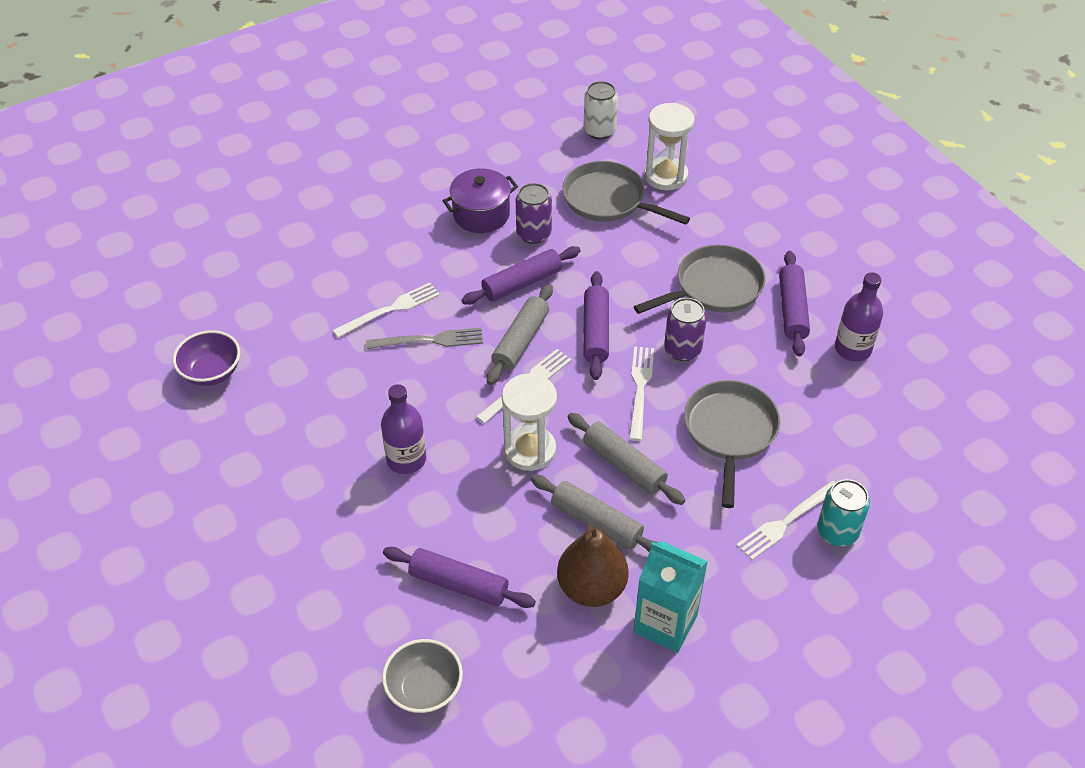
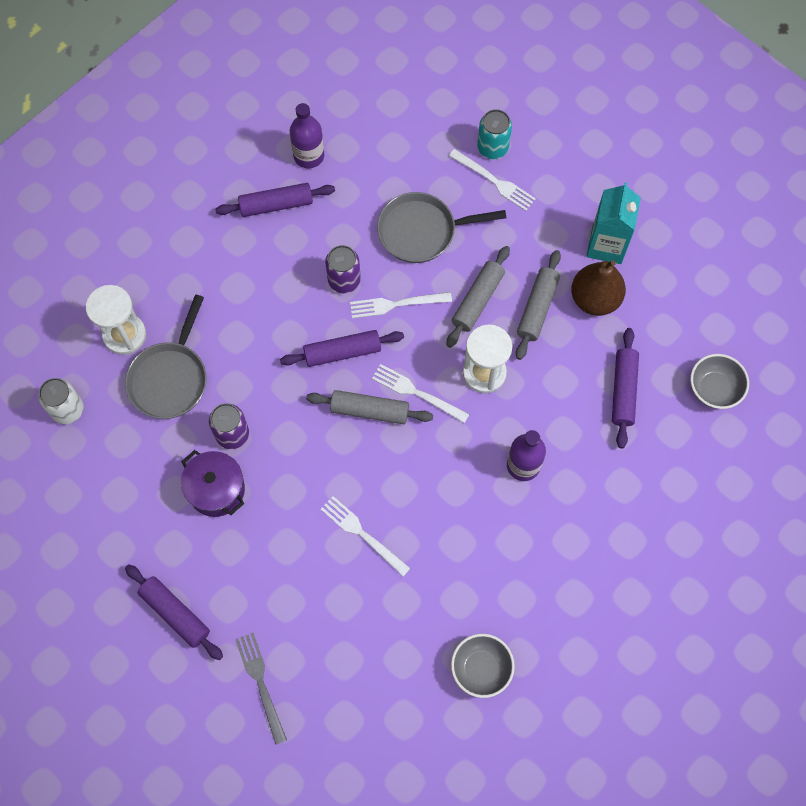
camera: 105 degrees left, 20 degrees up
(211, 372) = (481, 668): purple bowl -> grey bowl
(430, 340) = (390, 487): grey fork -> grey fork (261, 683)
(522, 283) = (299, 428): purple rolling pin -> purple rolling pin (175, 613)
(714, 287) = (264, 268): grey pan -> none

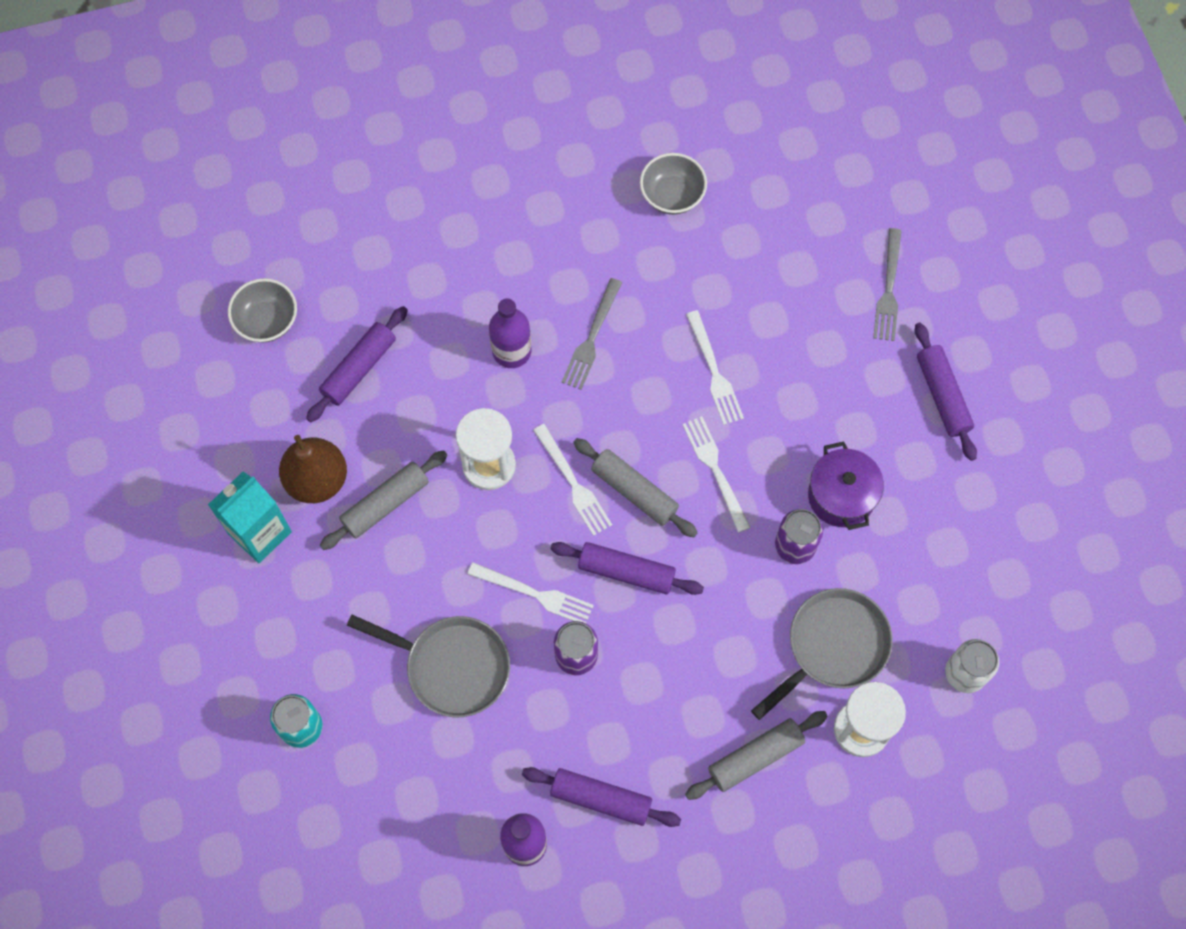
camera: 150 degrees left, 0 degrees up
(470, 509) = (591, 338): none -> grey fork
(477, 300) = (443, 549): grey rolling pin -> grey rolling pin (755, 757)
(494, 181) = (329, 682): white fork -> white fork (715, 469)

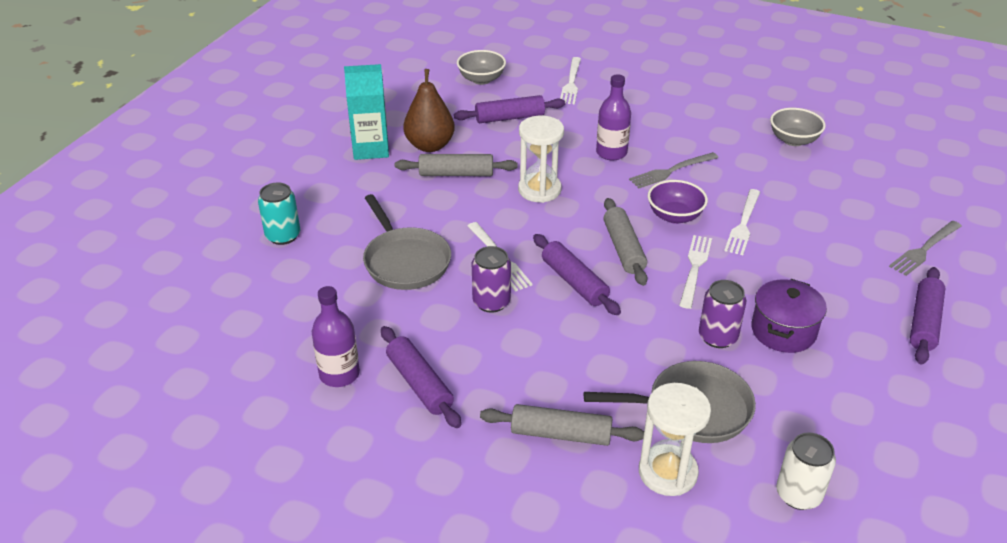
camera: 40 degrees right, 30 degrees down
(573, 483) = (585, 224): white fork -> white fork (571, 83)
(645, 407) = (674, 216): none -> purple bowl

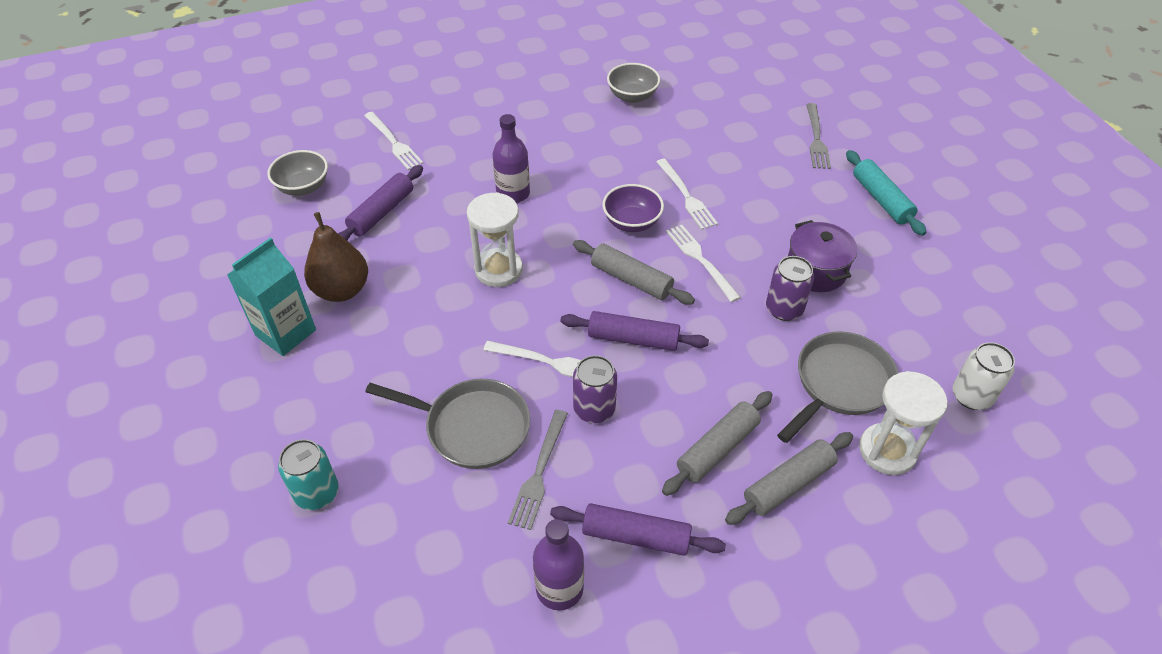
camera: 45 degrees left, 10 degrees up
(456, 174) = (405, 303): grey rolling pin -> grey rolling pin (717, 449)
(671, 171) = (580, 181): grey fork -> grey fork (539, 472)
(924, 322) = (881, 199): purple rolling pin -> turquoise rolling pin

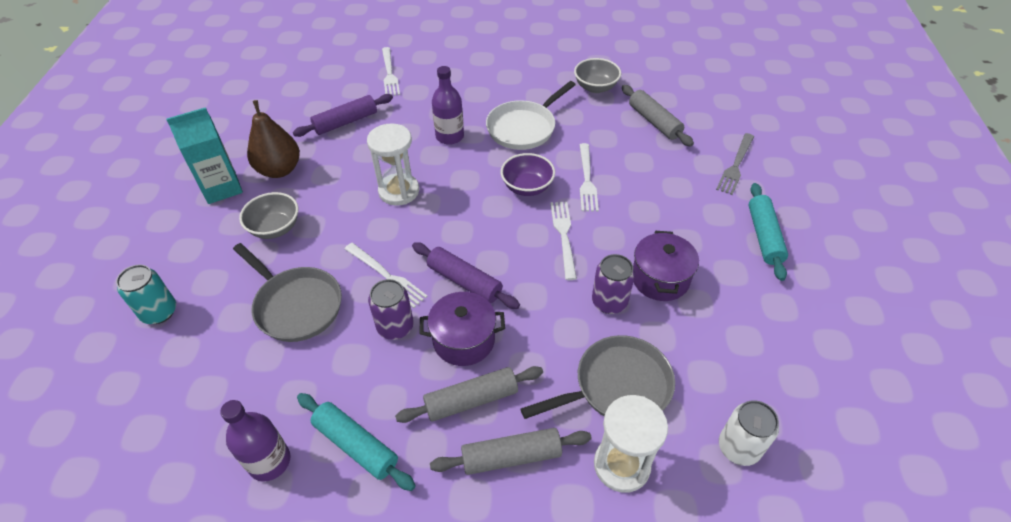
camera: 25 degrees right, 0 degrees up
(303, 187) = (306, 88): grey bowl -> grey bowl (275, 228)
(539, 472) = (319, 361): grey fork -> none
(587, 160) = (524, 128): none -> white pan
(631, 279) = (495, 233): grey rolling pin -> grey rolling pin (654, 121)
(635, 536) = (356, 445): purple rolling pin -> turquoise rolling pin
(671, 396) = (464, 340): none -> purple pot

